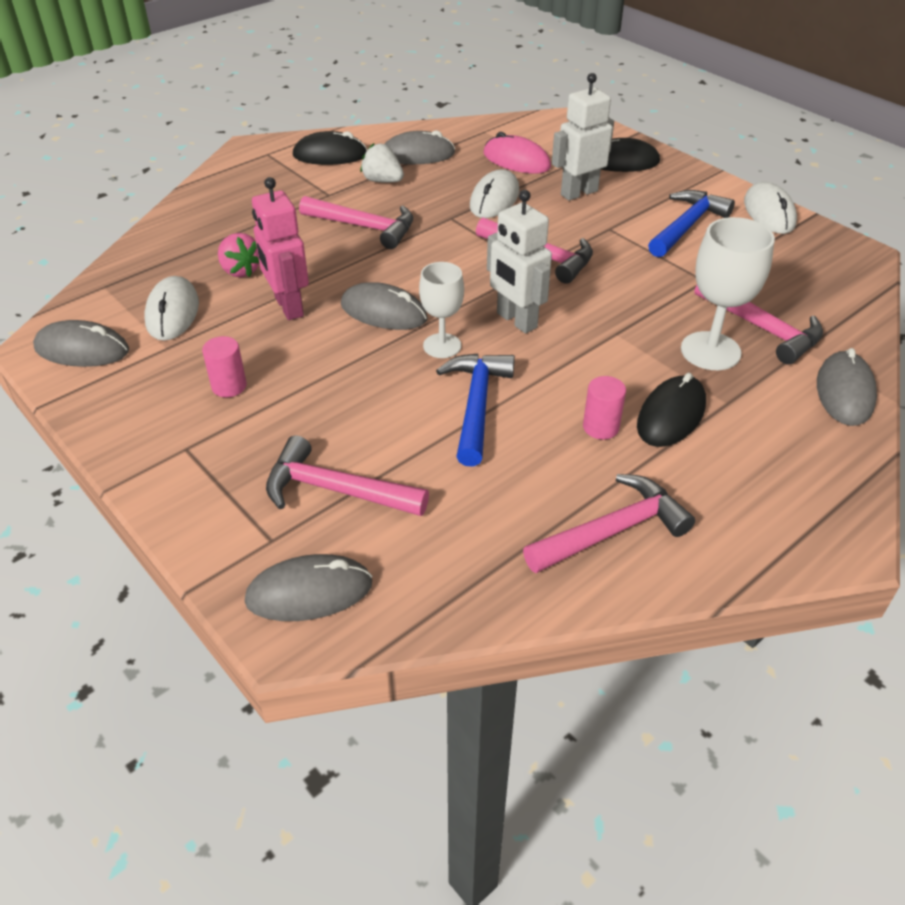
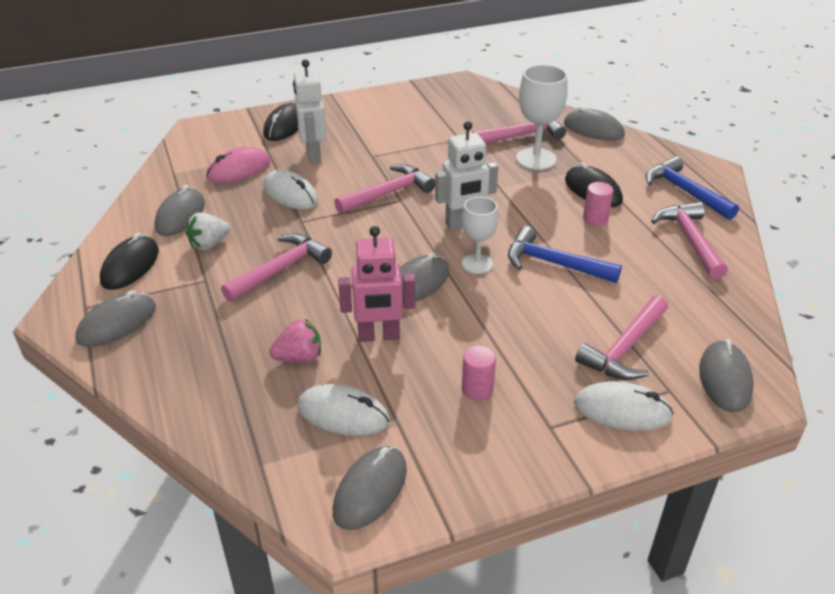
camera: 70 degrees left, 5 degrees down
(252, 173) = (117, 323): none -> grey mouse
(687, 226) = (392, 126): blue hammer -> blue hammer (685, 191)
(769, 213) = (398, 94): white mouse -> white mouse (622, 410)

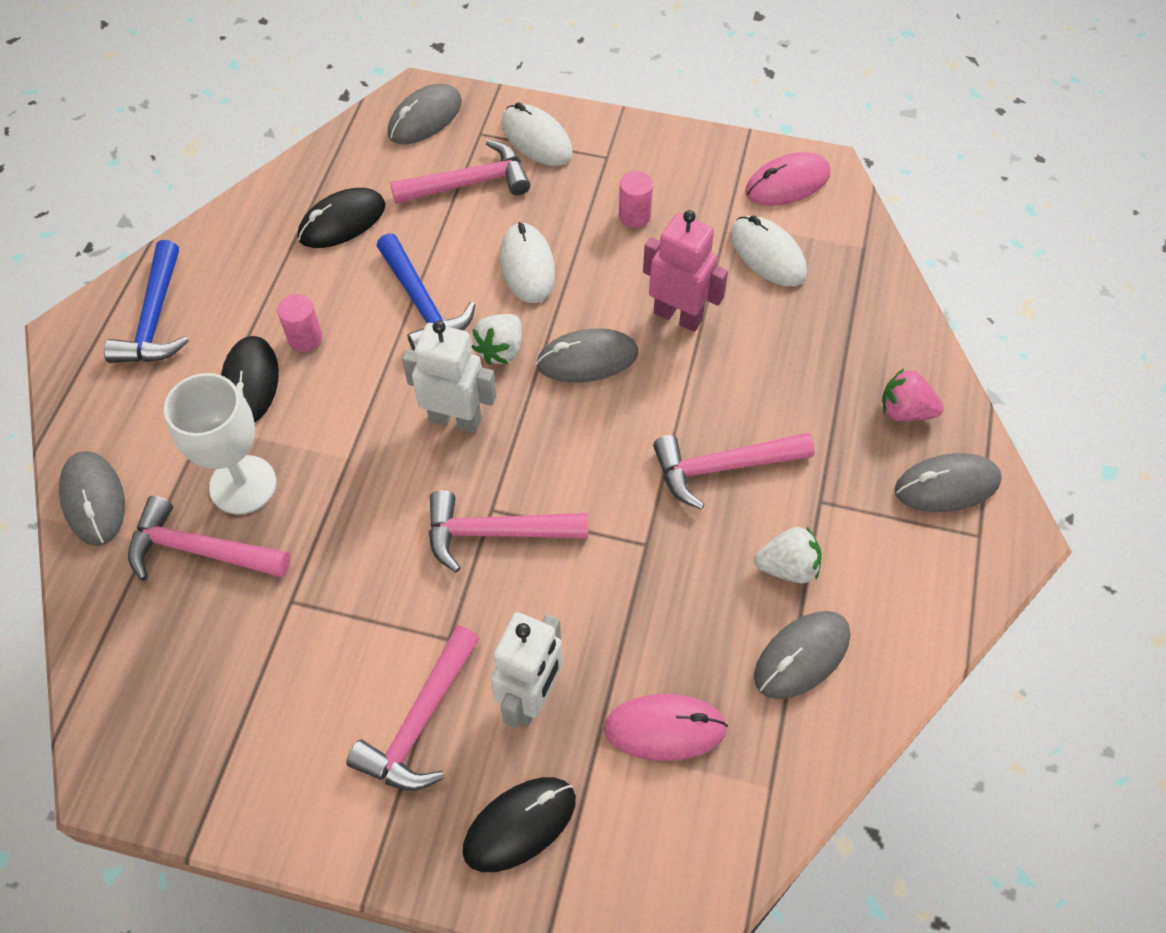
camera: 145 degrees left, 20 degrees up
(130, 266) = (904, 582): black mouse -> black mouse (342, 222)
(290, 194) = (625, 614): white mouse -> white mouse (527, 266)
(299, 358) = (772, 333): pink strawberry -> pink strawberry (905, 411)
(370, 490) = (787, 183): grey mouse -> pink mouse
(477, 264) = (500, 350): white goblet -> white strawberry
(690, 240) = (250, 254): pink hammer -> pink hammer (420, 721)

